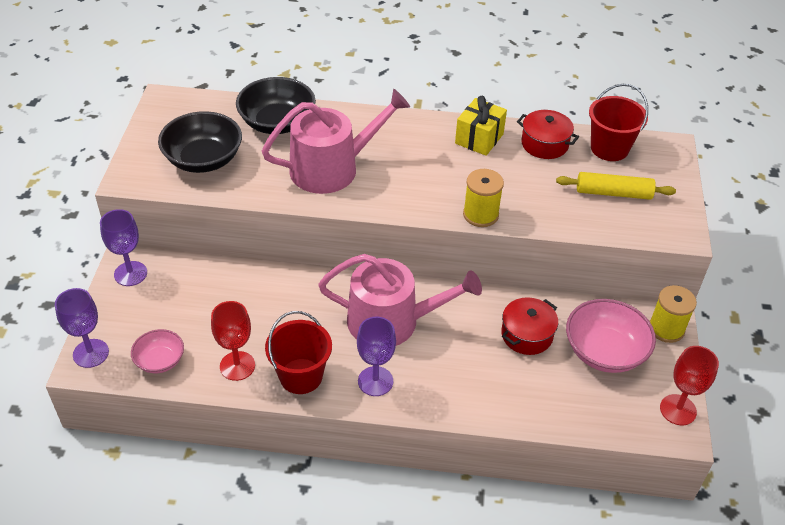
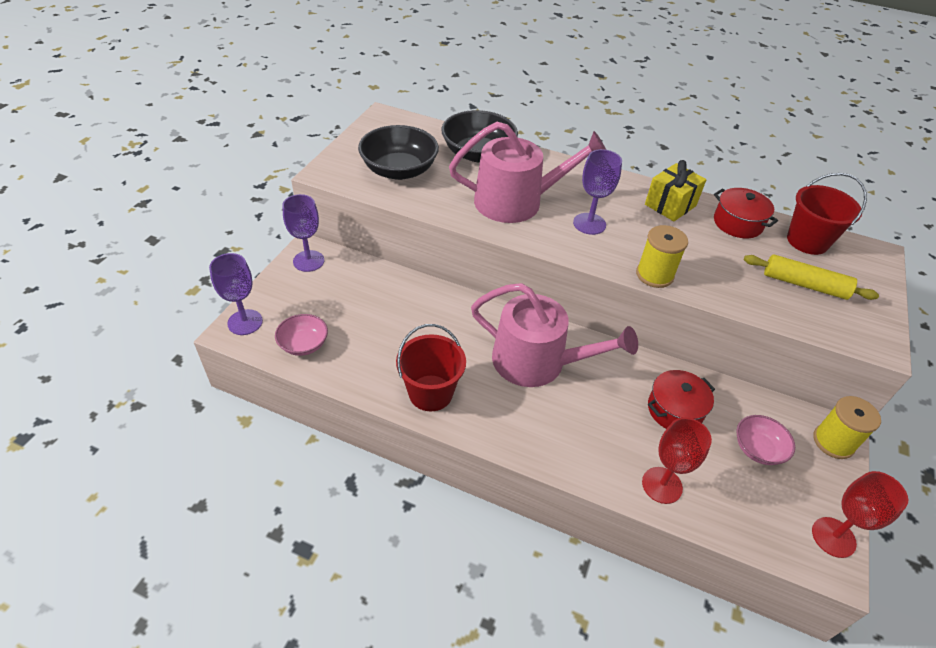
camera: 15 degrees right, 0 degrees up
(237, 366) = (373, 367): red goblet -> red goblet (662, 485)
(375, 381) = (503, 417): purple goblet -> purple goblet (589, 224)
(604, 351) = (758, 449): pink bowl -> pink bowl, size x0.58

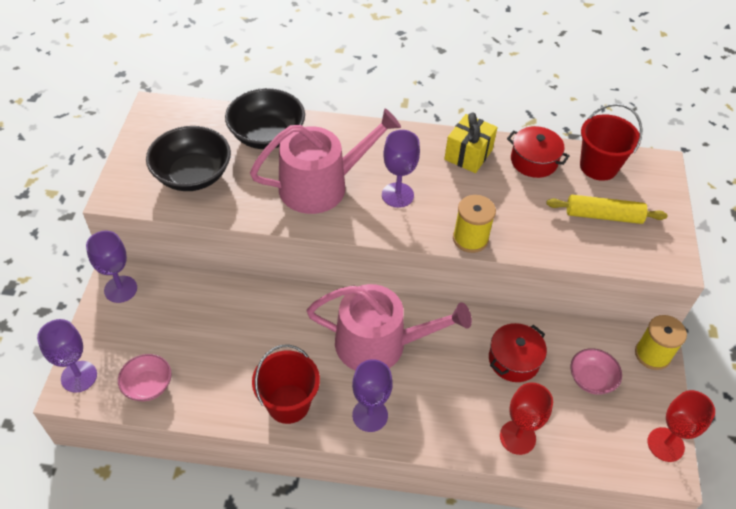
camera: 15 degrees left, 5 degrees up
(509, 424) = (370, 415): none -> purple goblet

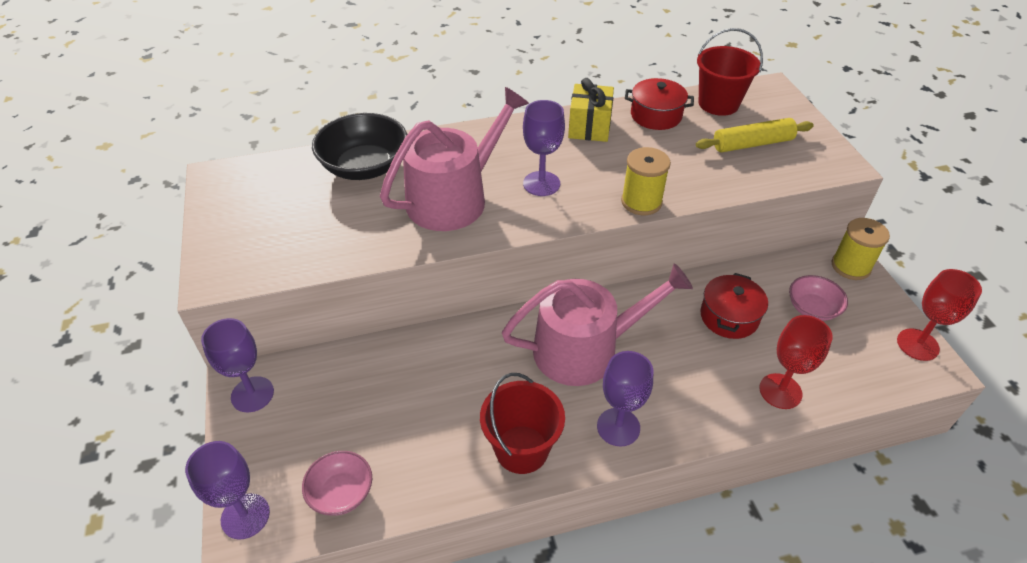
camera: 20 degrees left, 5 degrees down
(192, 175) = (298, 230): black bowl -> none

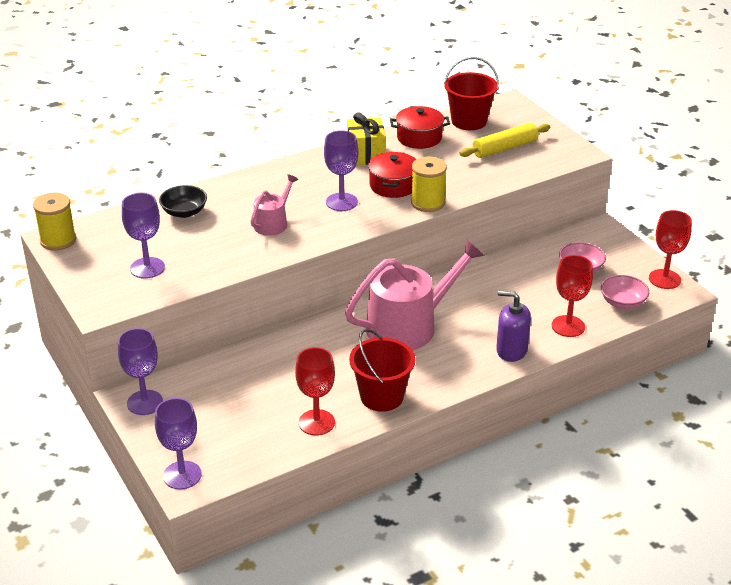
camera: 15 degrees left, 10 degrees down
(341, 492) = (251, 447): pink bowl -> pink bowl (622, 302)
(365, 167) = (184, 212): black bowl -> black bowl, size x0.58
(431, 471) = (316, 422): none -> red goblet
(454, 198) = (273, 223): pink watering can -> pink watering can, size x0.50
(618, 427) = (451, 370): purple goblet -> purple goblet (147, 268)
(700, 413) = (511, 350): none -> purple soap dispenser
(729, 317) = (517, 285): red pot -> red pot (393, 185)
(850, 266) = (605, 235): yellow spool -> yellow spool (58, 240)

